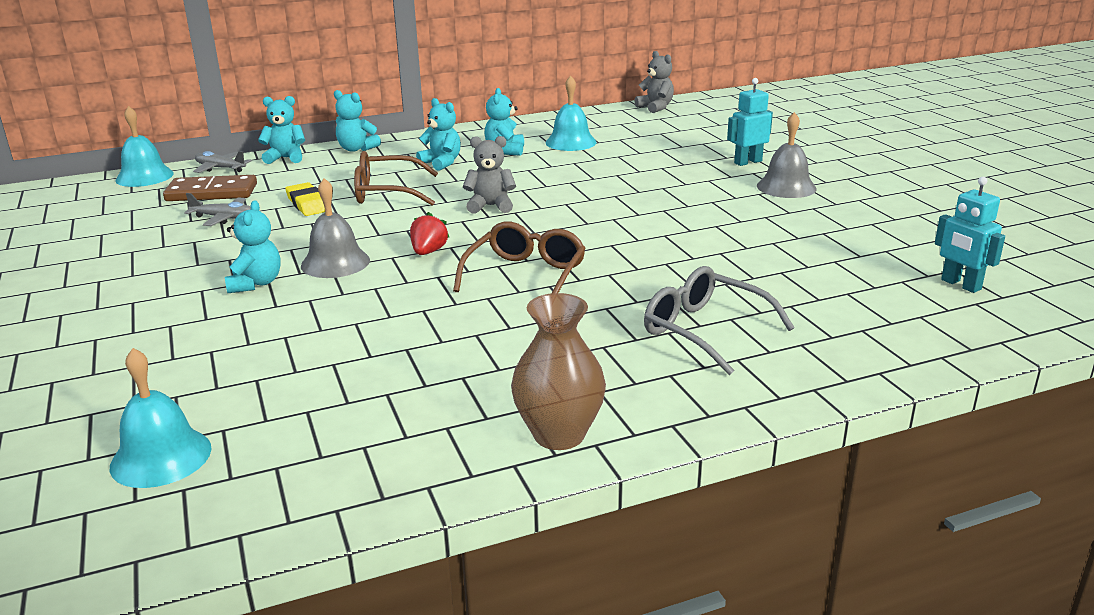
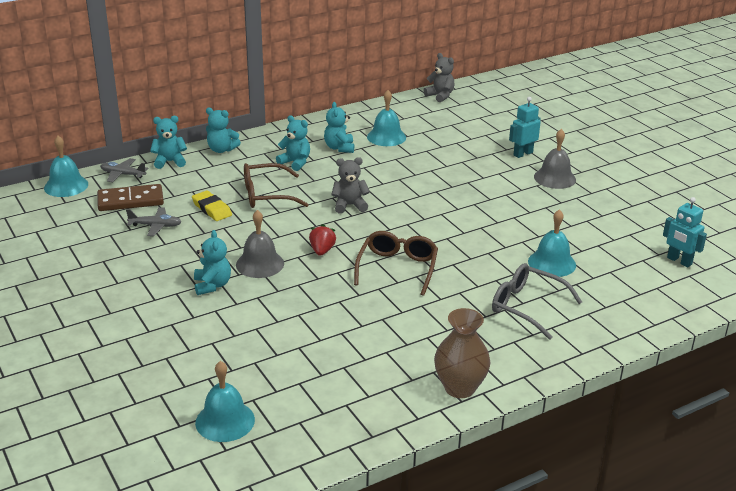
camera: 10 degrees left, 5 degrees up
(758, 279) = (552, 263): none -> turquoise bell

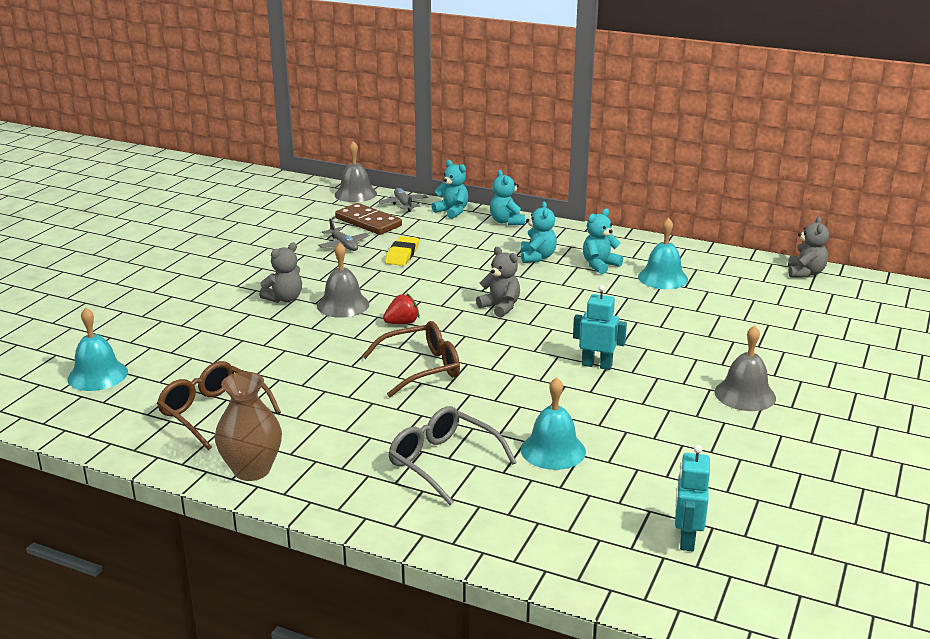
camera: 55 degrees right, 5 degrees down
(66, 186) = (355, 194): turquoise bell -> grey bell
(212, 285) = (284, 299): turquoise teddy bear -> grey teddy bear
(266, 195) = (460, 266): brown glasses -> brown glasses (213, 413)
(523, 154) = (765, 358): turquoise robot -> turquoise robot (597, 365)
(527, 307) = (443, 462): grey glasses -> grey glasses turned 45 degrees counterclockwise

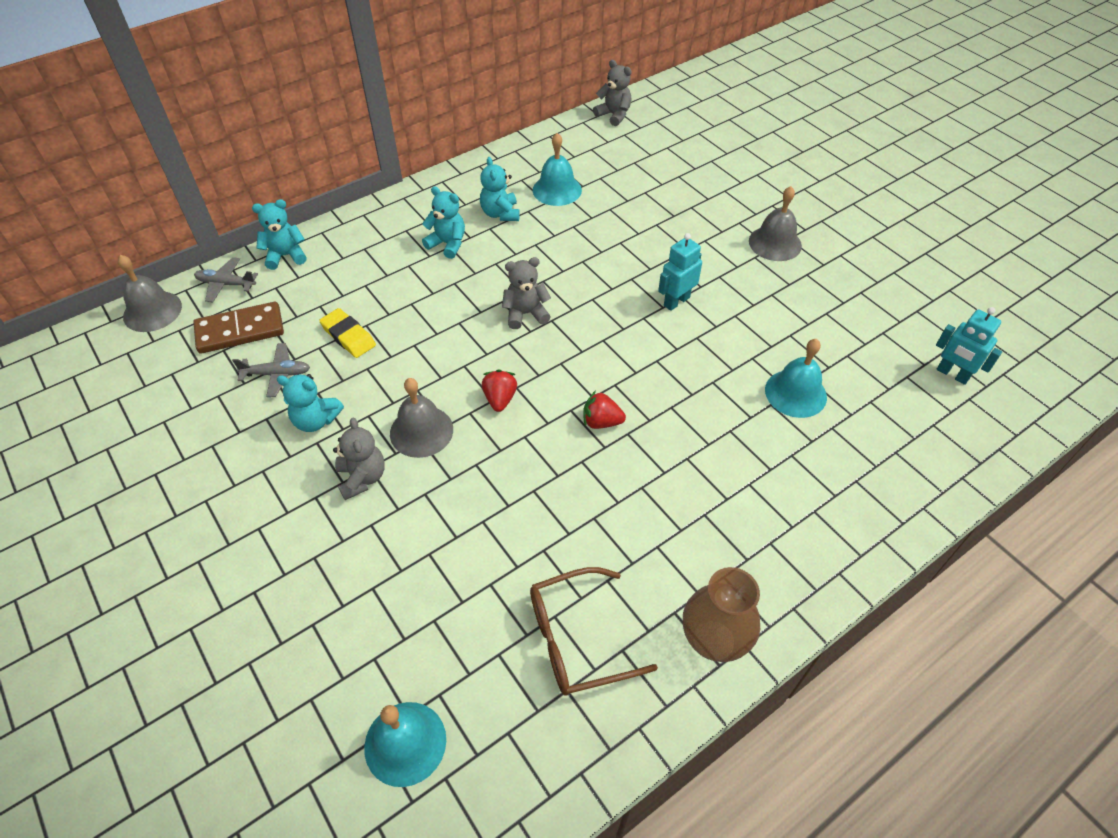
camera: 60 degrees left, 25 degrees up
(421, 368) = (601, 422): brown glasses -> red strawberry
(443, 462) = (777, 476): grey glasses -> none
(506, 222) = (351, 229): turquoise teddy bear -> turquoise teddy bear (316, 420)

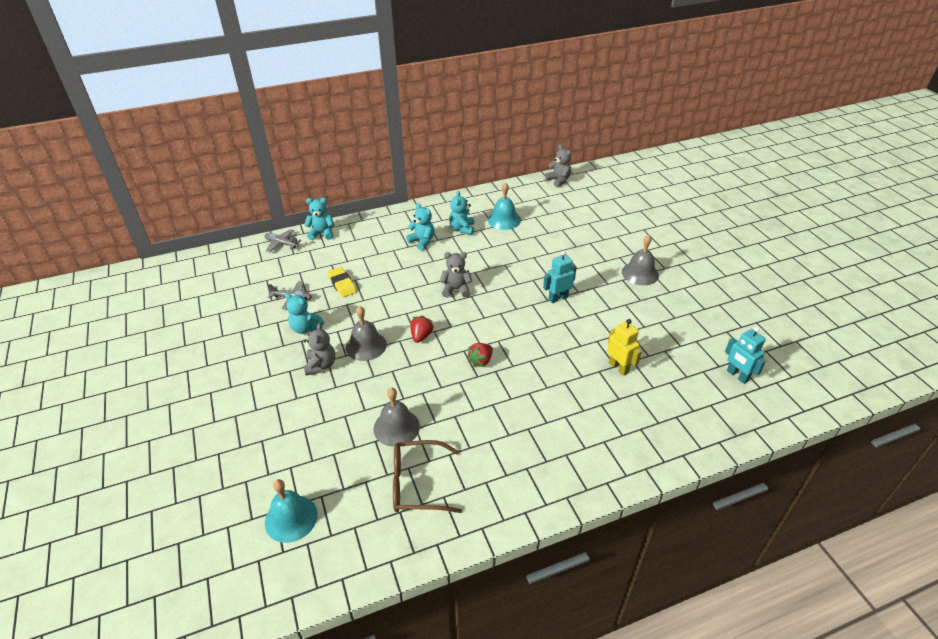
camera: 15 degrees right, 10 degrees down
(152, 311) = (234, 252): grey bell -> grey bell (396, 427)
(240, 331) = (280, 271): brown domino -> none
(601, 422) = (481, 361): red strawberry -> red strawberry turned 75 degrees counterclockwise
(713, 640) = (505, 504): brown vase -> none
(795, 393) = (619, 367): turquoise bell -> yellow robot

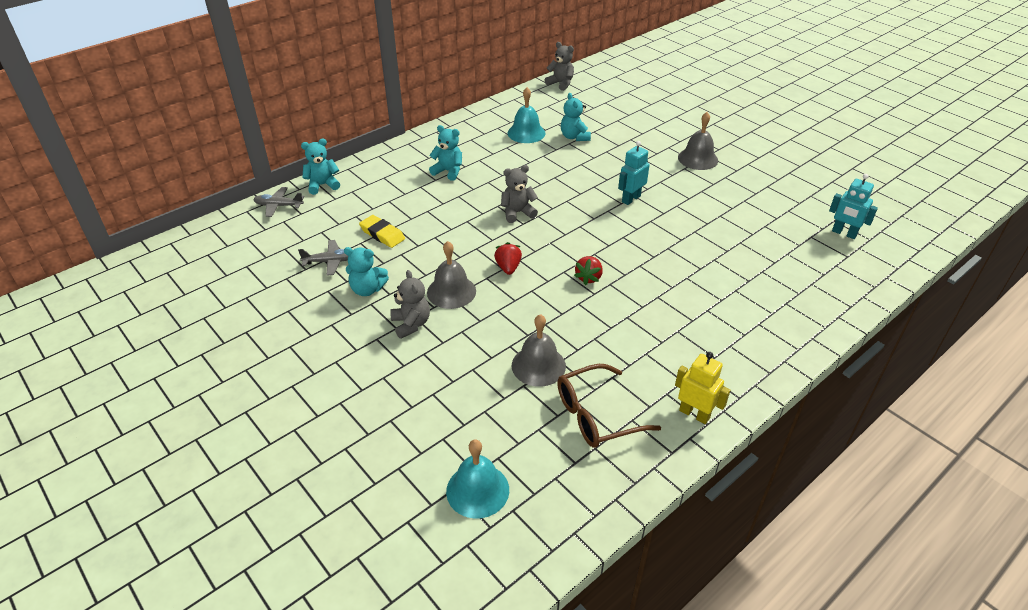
camera: 20 degrees left, 0 degrees up
(462, 229) = (485, 150): turquoise teddy bear -> turquoise teddy bear (574, 137)
(619, 367) = (731, 251): yellow robot -> yellow robot (694, 414)

